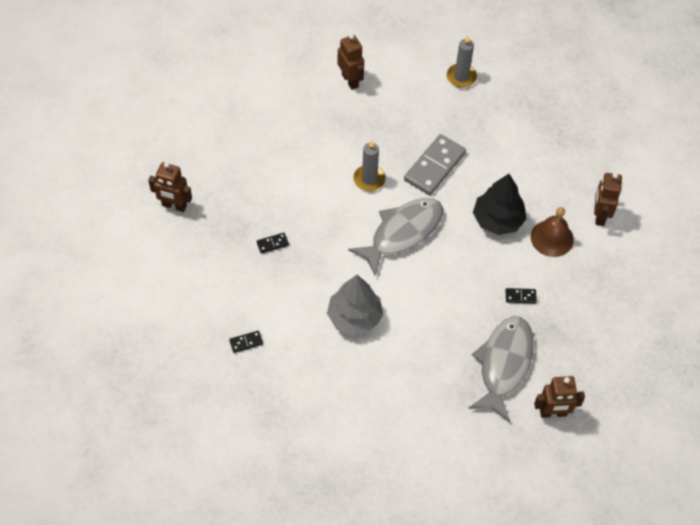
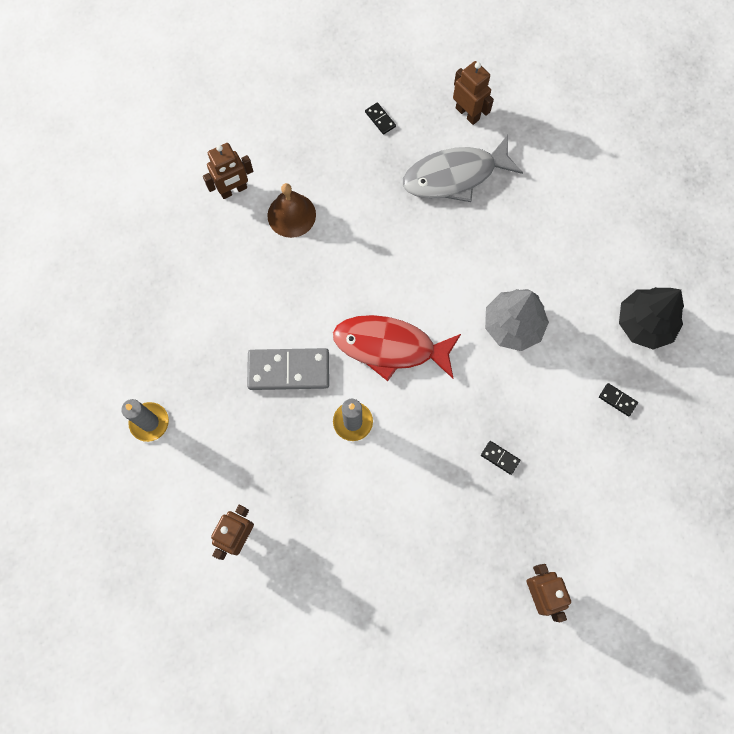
camera: 125 degrees left, 15 degrees up
(402, 233) = (390, 347): grey fish -> red fish
(497, 220) = (307, 273): black tree -> black tree (644, 323)
(520, 296) = (376, 203): black domino -> black domino (380, 119)

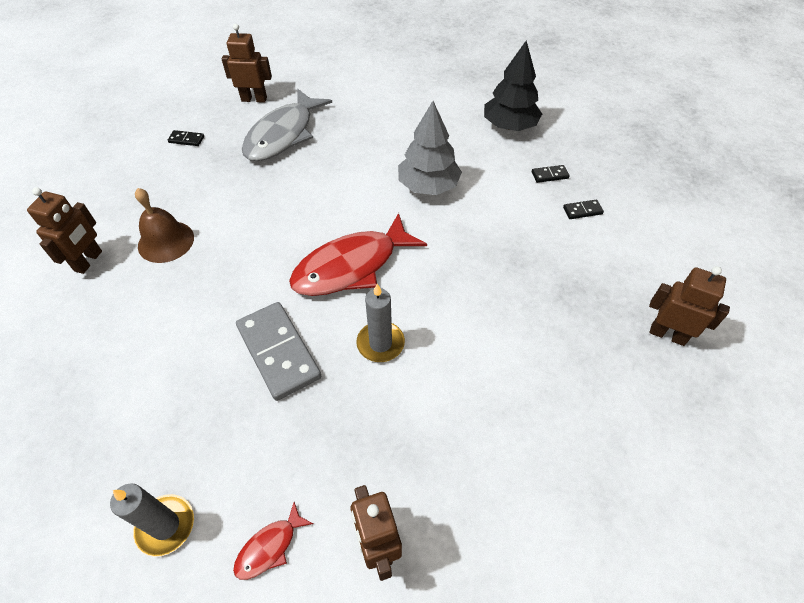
camera: 45 degrees left, 20 degrees down
(188, 483) = (270, 547): none -> red fish
(288, 370) = (278, 352): grey domino -> grey domino turned 75 degrees counterclockwise
(500, 458) = (523, 270): black domino -> black domino (582, 211)

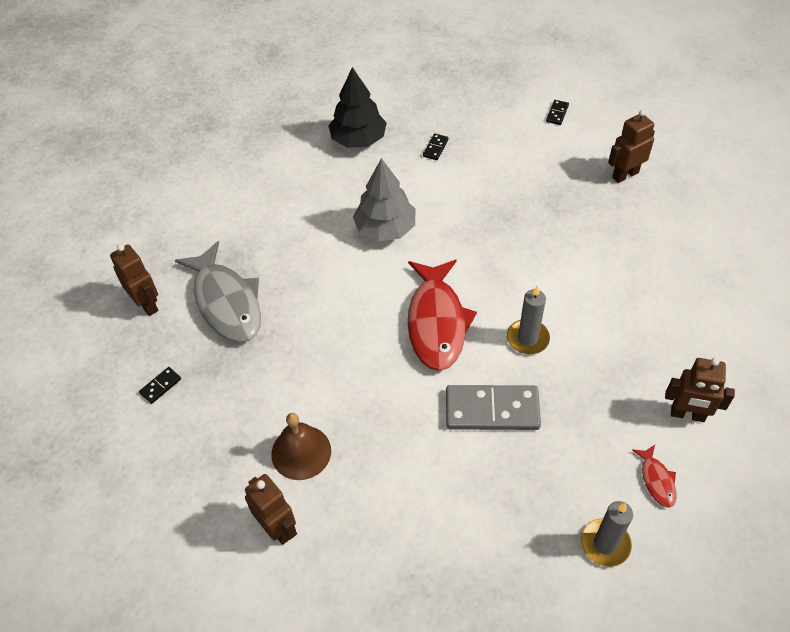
camera: 55 degrees left, 0 degrees up
(254, 99) = (147, 304): brown robot -> brown robot turned 105 degrees clockwise
(582, 211) = (487, 151): black domino -> black domino (557, 113)

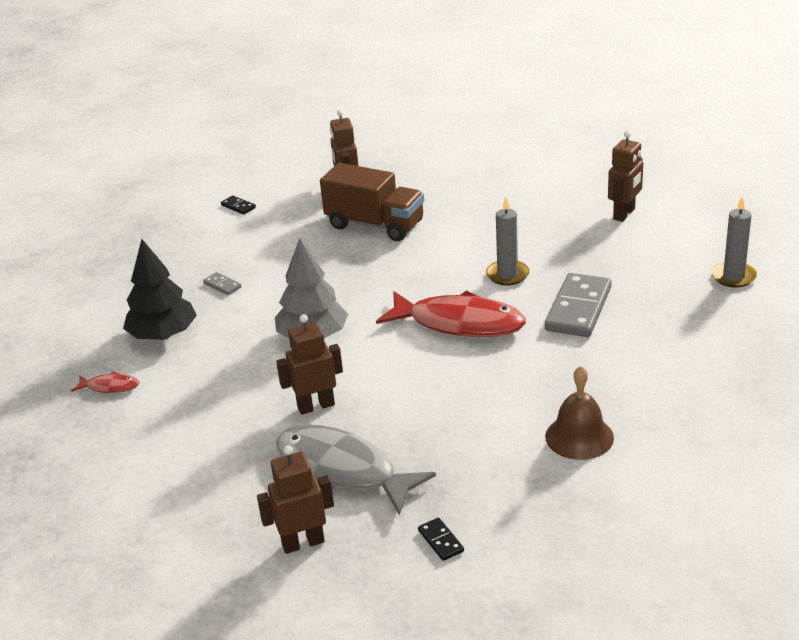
camera: 70 degrees left, 20 degrees down
(226, 302) = (343, 470): grey fish -> grey fish turned 135 degrees counterclockwise
(278, 528) = (665, 465): brown robot -> brown robot (316, 406)
(435, 148) = (222, 285): black domino -> grey domino
(570, 215) = (375, 225): none -> brown truck
(656, 480) = (681, 241): red fish -> red fish (110, 387)

